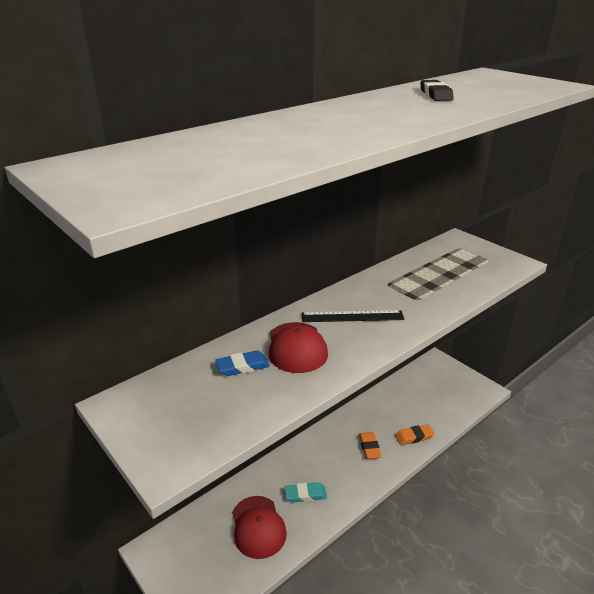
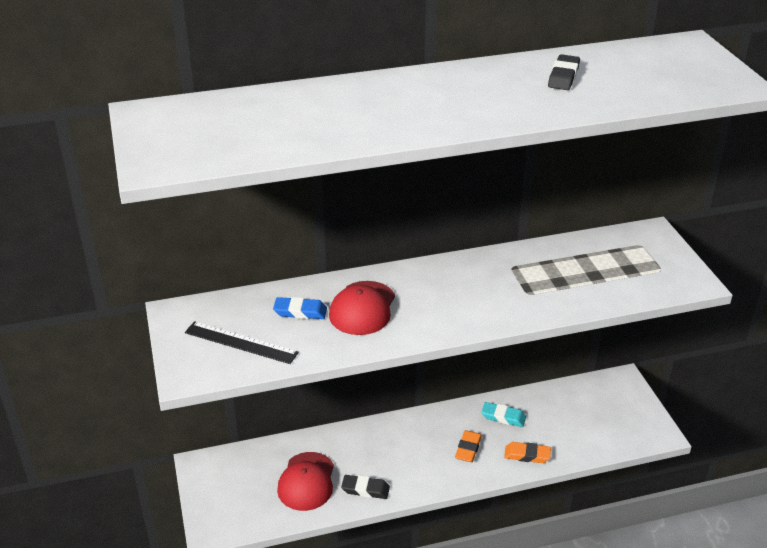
camera: 25 degrees right, 5 degrees up
(305, 495) = (370, 470): turquoise eraser -> turquoise eraser (503, 417)
(312, 514) = (365, 489): none -> black eraser
(352, 316) = (442, 293): black ruler -> black ruler (241, 342)

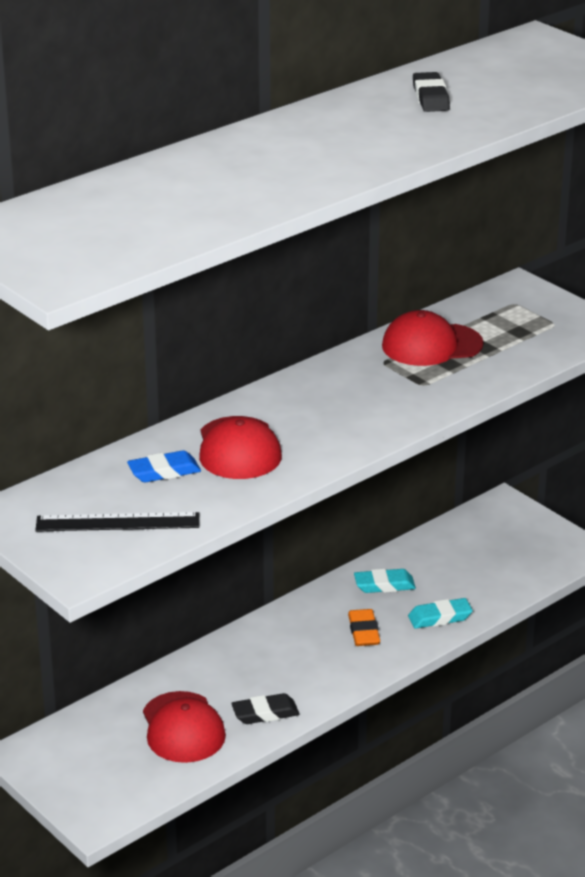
camera: 25 degrees left, 5 degrees down
(527, 455) = (440, 617): orange eraser -> turquoise eraser
(556, 263) = (431, 345): none -> red cap

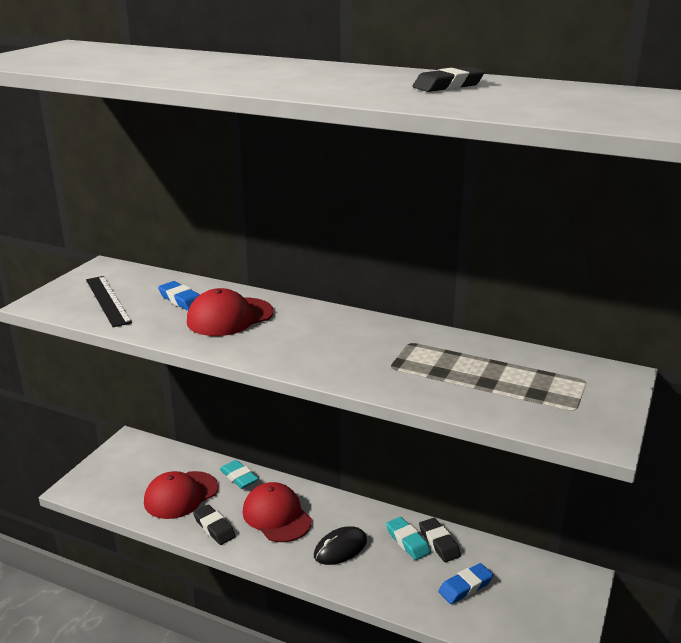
camera: 65 degrees right, 5 degrees down
(364, 632) = (340, 548): orange eraser -> black mouse
(400, 566) = (439, 543): none -> black eraser
(431, 345) = (461, 357): red cap -> red cap (277, 516)
(440, 617) = (388, 586): turquoise eraser -> turquoise eraser (239, 477)
(470, 572) = (465, 587): none -> blue eraser

